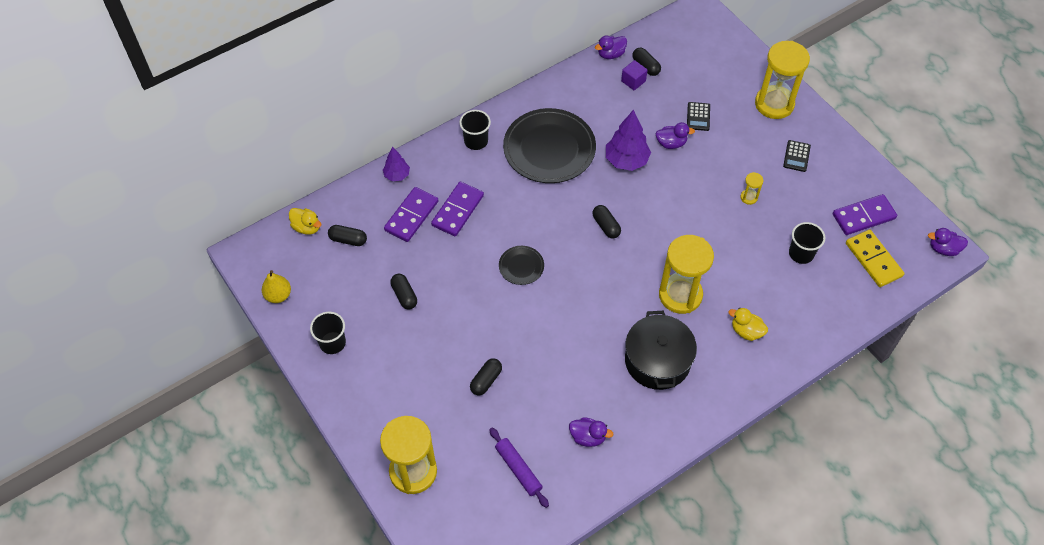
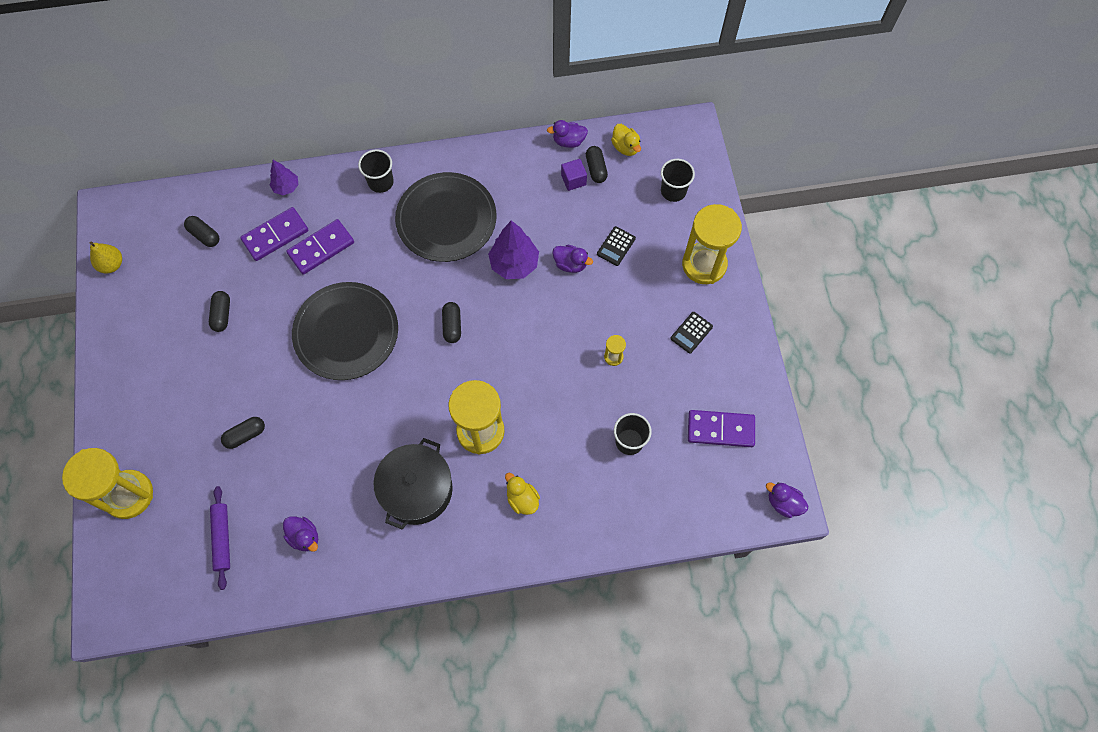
camera: 25 degrees right, 10 degrees up
(307, 227) = (175, 206): yellow duck -> yellow duck (625, 147)
(332, 343) = (132, 334): black cup -> black cup (673, 191)
(521, 266) = (346, 333): black plate -> black plate, size x2.17
(873, 260) = (700, 482): yellow domino -> none

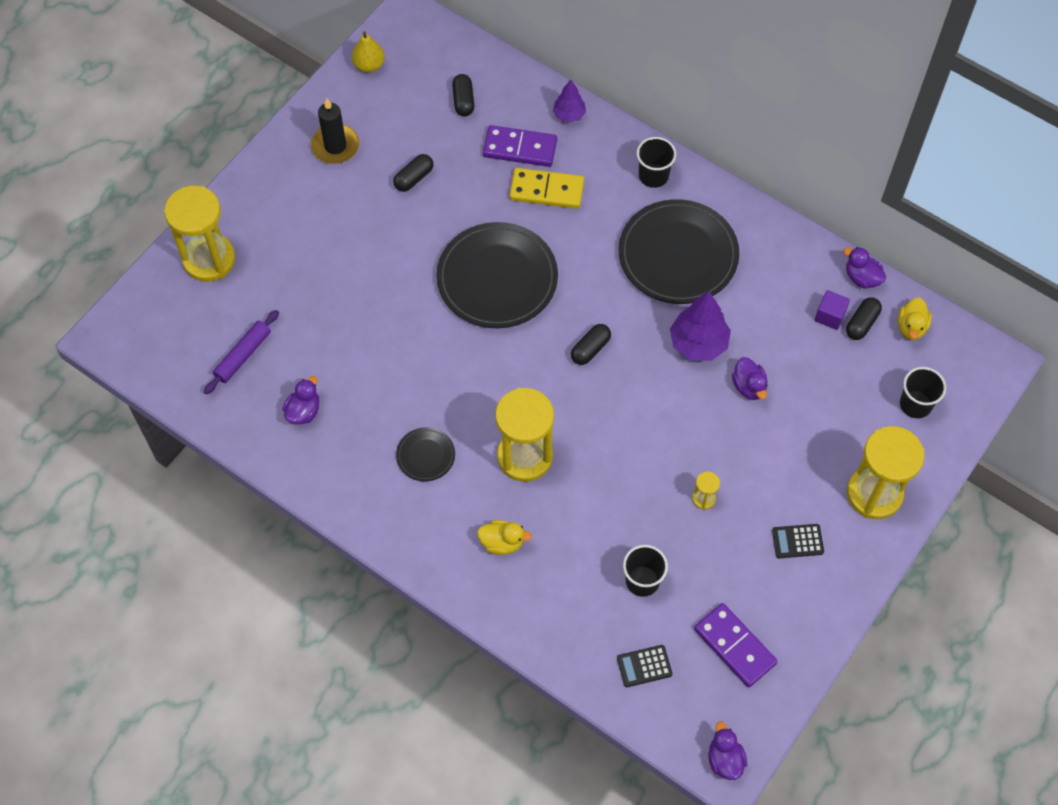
camera: 45 degrees right, 5 degrees down
(143, 339) = (335, 146): none -> black candle
(245, 435) = (338, 291): black capsule -> none
(304, 537) = (303, 411): purple duck -> purple duck turned 150 degrees counterclockwise
(321, 248) = (546, 190): purple domino -> yellow domino
(417, 489) = (425, 455): black pot -> black plate
(522, 499) = (502, 542): yellow duck -> yellow duck turned 90 degrees clockwise
(616, 246) = (807, 407): black calculator -> black calculator (644, 666)

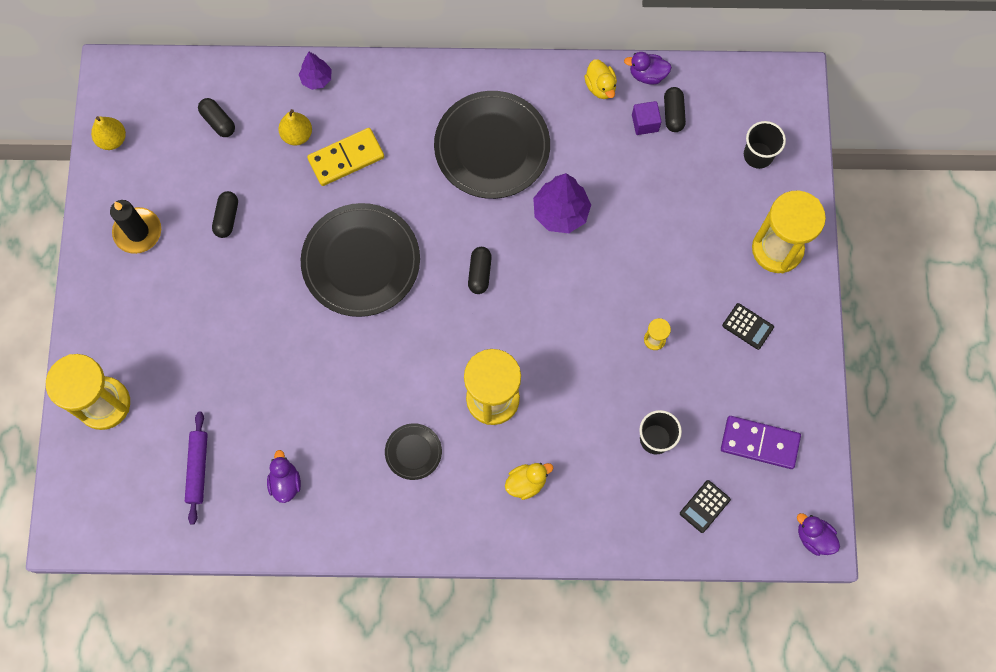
camera: 35 degrees left, 10 degrees up
(520, 148) = (297, 135): purple domino -> yellow pear
(653, 176) = (424, 90): black cup -> none
(749, 386) = (624, 223): purple duck -> none
(797, 541) = (747, 326): black calculator -> black calculator turned 105 degrees counterclockwise
(911, 327) = (712, 92): yellow duck -> yellow duck (600, 87)

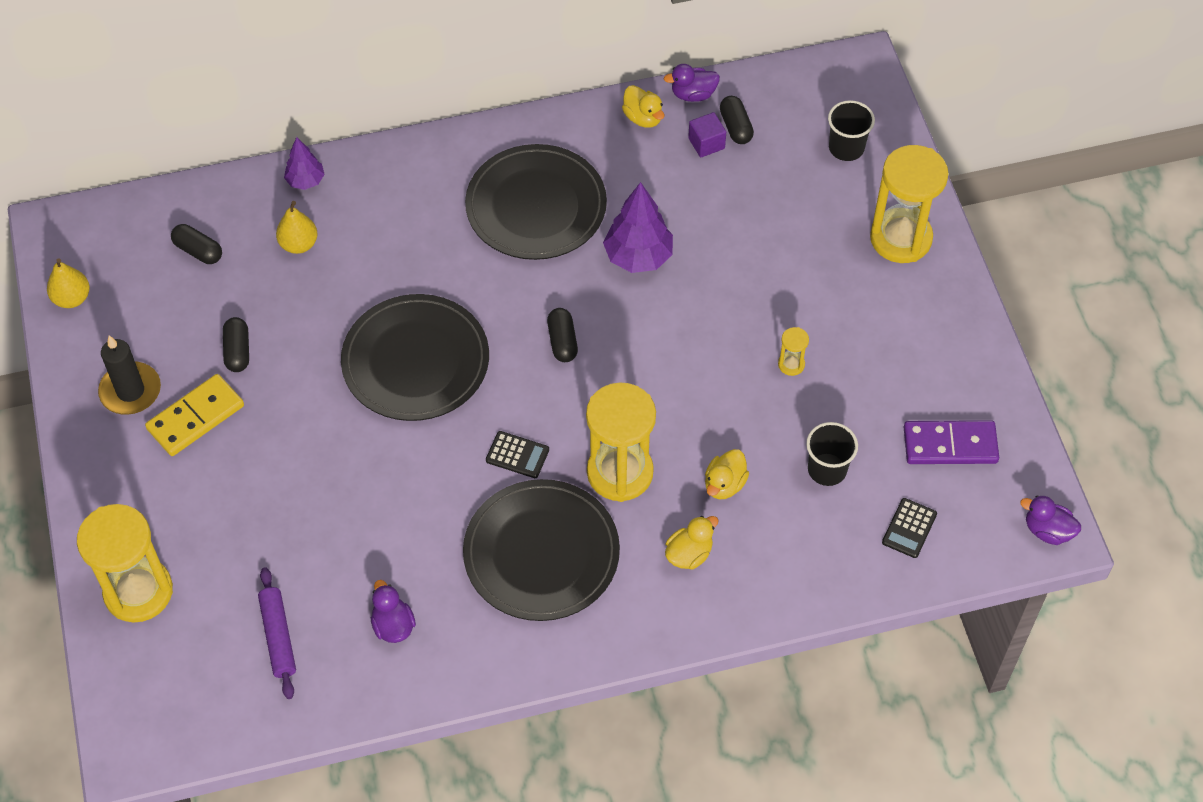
camera: 15 degrees left, 15 degrees down
(346, 158) = (365, 256): yellow domino -> yellow domino (196, 417)
(413, 452) = (541, 553): black plate -> black plate, size x2.17
(571, 430) = (724, 484): none -> yellow duck
(747, 326) = (894, 326): black calculator -> black calculator (517, 455)

